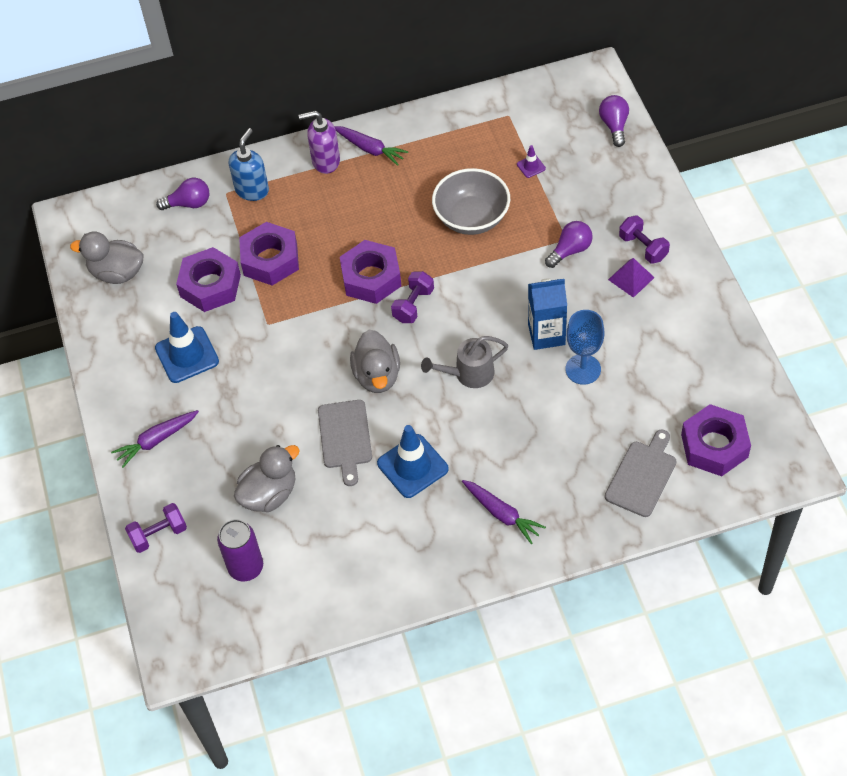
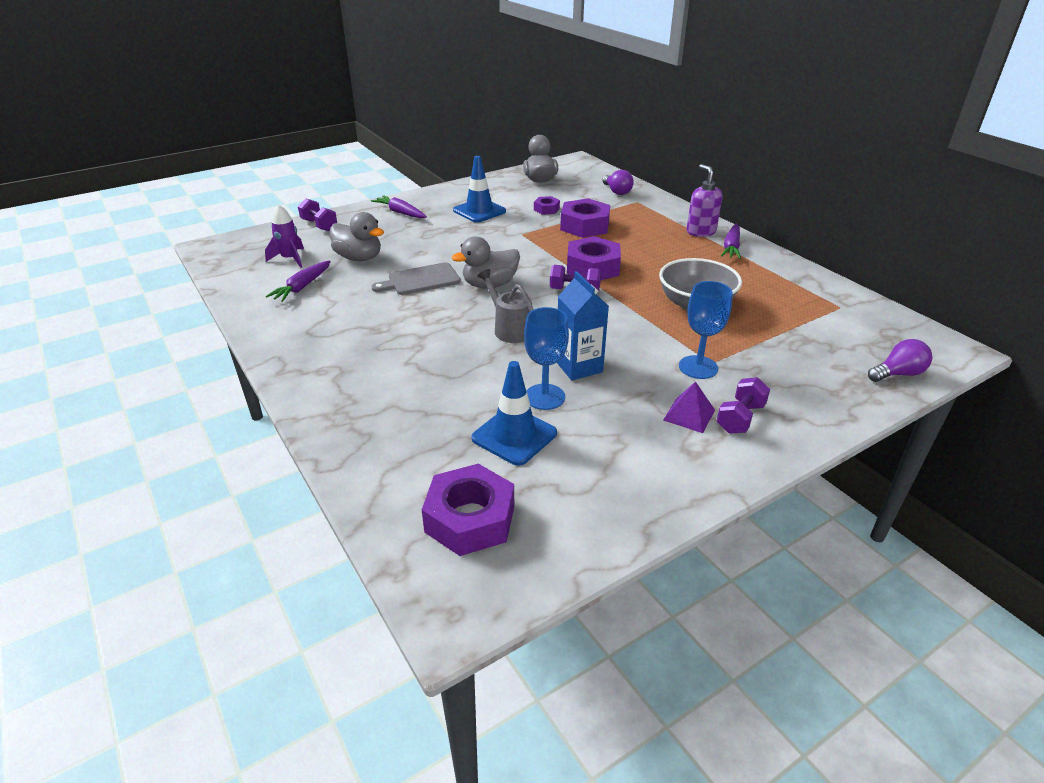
camera: 70 degrees right, 20 degrees down
(210, 286) = (546, 209): purple nut -> purple nut, size x0.51
(246, 567) = (290, 259): purple can -> purple rocket
(252, 190) = (647, 210): blue soap dispenser -> none
(412, 466) = (397, 315): blue traffic cone -> blue traffic cone (514, 436)
(502, 514) = (350, 370): purple carrot -> purple carrot (302, 287)
(531, 166) = (788, 328): purple traffic cone -> none
(570, 250) = (698, 367): purple light bulb -> blue goblet
(642, 476) = (412, 460): grey cutting board -> none

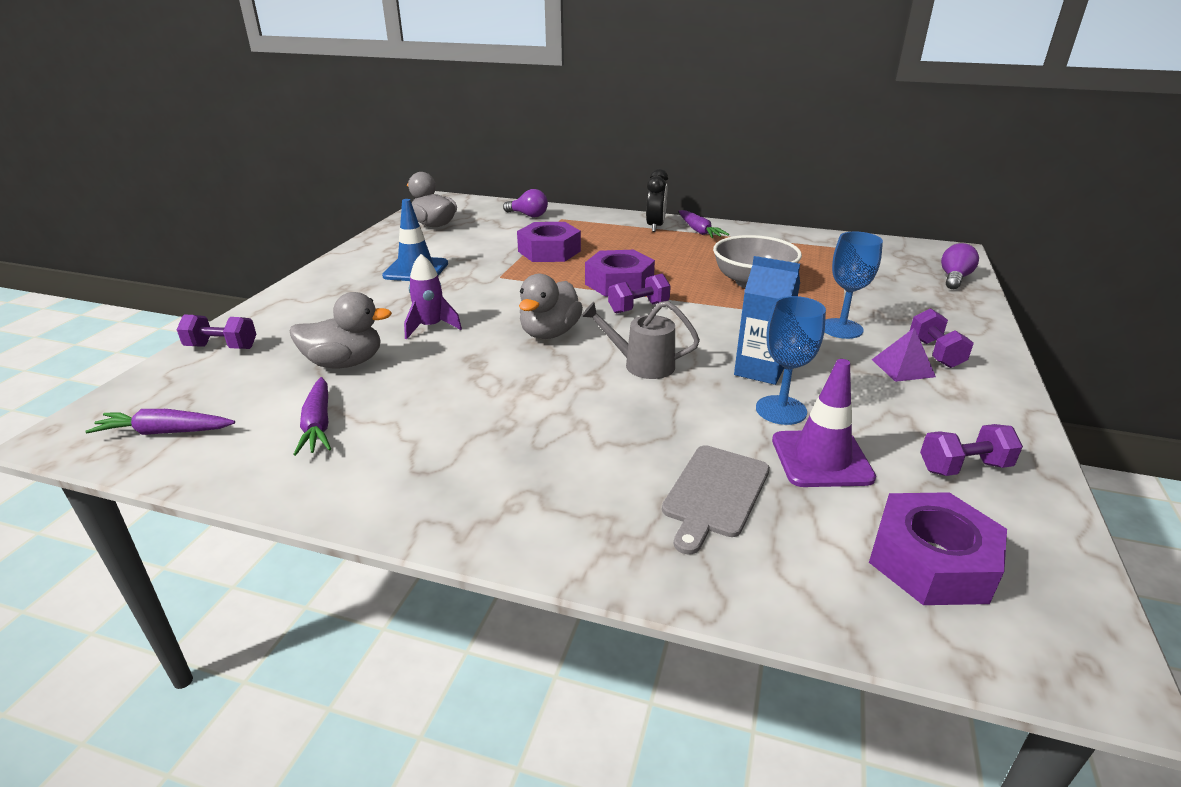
camera: 40 degrees left, 5 degrees down
(290, 259) = (242, 400): purple rocket -> purple rocket (430, 327)
(400, 212) = (319, 299): purple carrot -> purple carrot (165, 432)
(420, 280) = (465, 357): grey cutting board -> grey cutting board (715, 494)
(514, 436) = (821, 459): blue traffic cone -> purple traffic cone
(546, 209) = (486, 248): purple nut -> none
(596, 491) = (964, 467): none -> purple dumbbell
(700, 232) = (655, 226): purple soap dispenser -> black clock

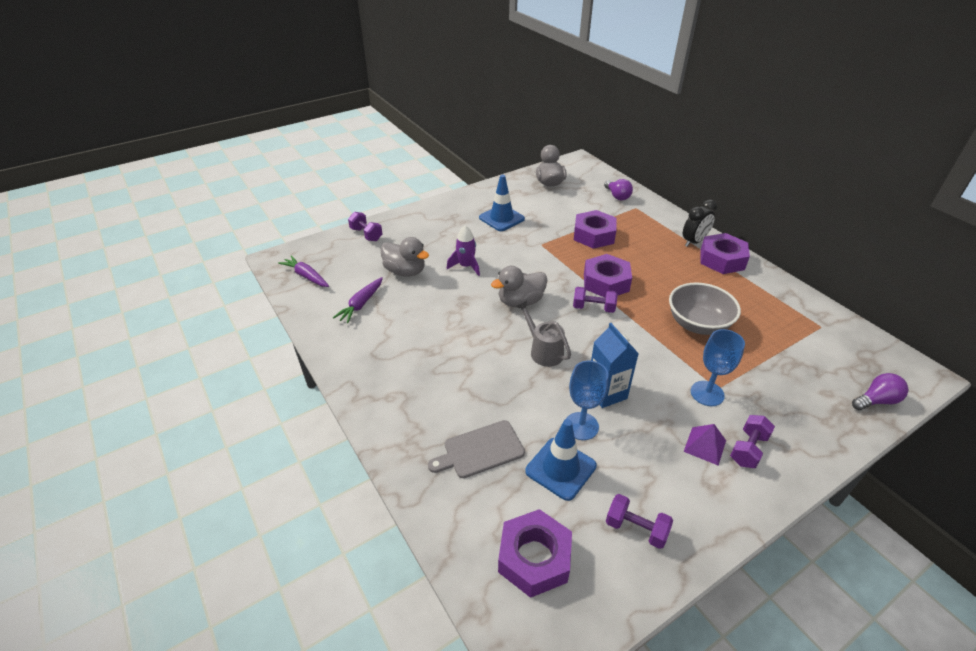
camera: 40 degrees right, 10 degrees up
(699, 231) = (722, 259): purple carrot -> purple nut
(821, 459) = (560, 468): purple traffic cone -> blue traffic cone

